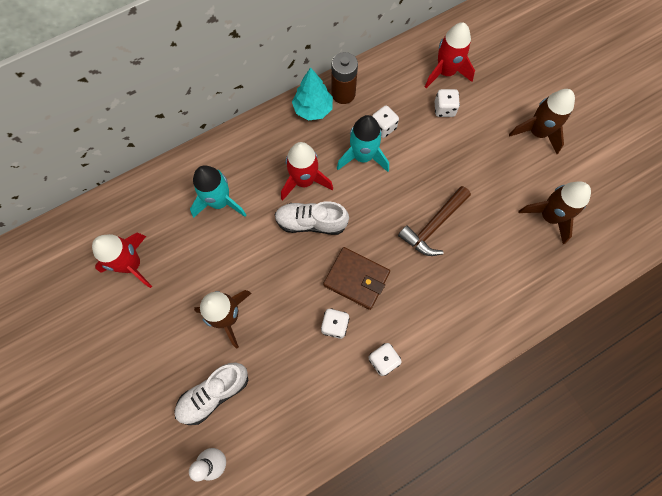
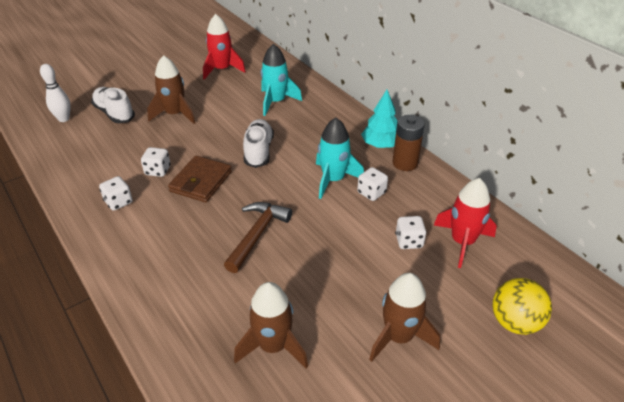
camera: 85 degrees right, 30 degrees down
(304, 181) = (301, 144): red rocket -> none
(433, 226) = (257, 235): brown hammer -> brown hammer turned 75 degrees clockwise
(522, 60) = (514, 322): none -> yellow ball

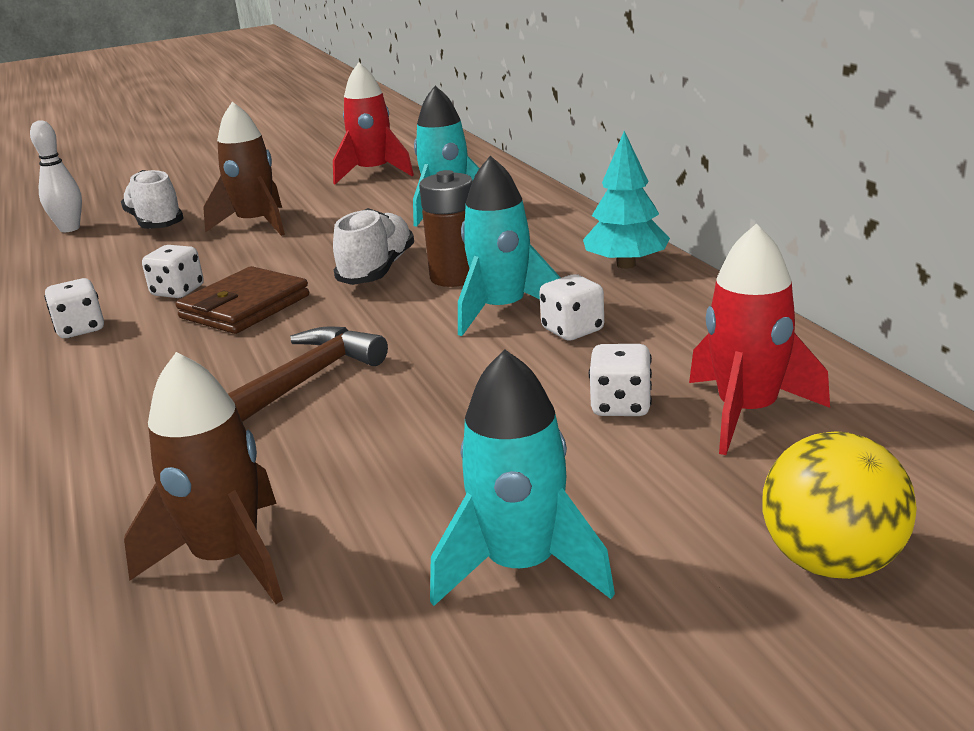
camera: 15 degrees right, 15 degrees down
(399, 337) = (521, 566): brown rocket -> turquoise rocket
(405, 163) = (665, 290): brown battery -> brown battery (455, 277)

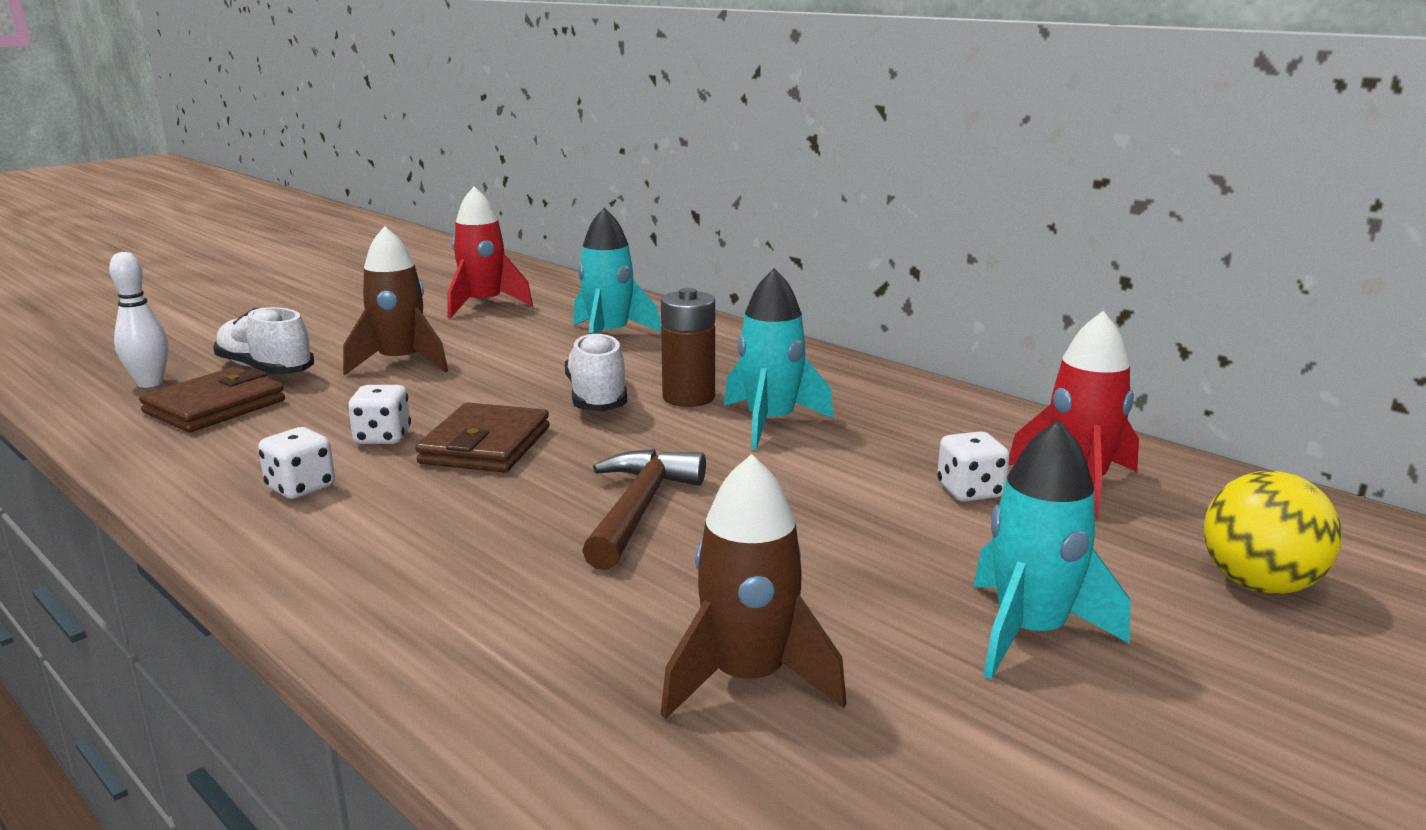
camera: 25 degrees left, 5 degrees down
(92, 252) = (215, 406): none -> brown wallet
(572, 330) = (857, 434): white dice -> none
(626, 265) = (843, 374): turquoise tree -> none

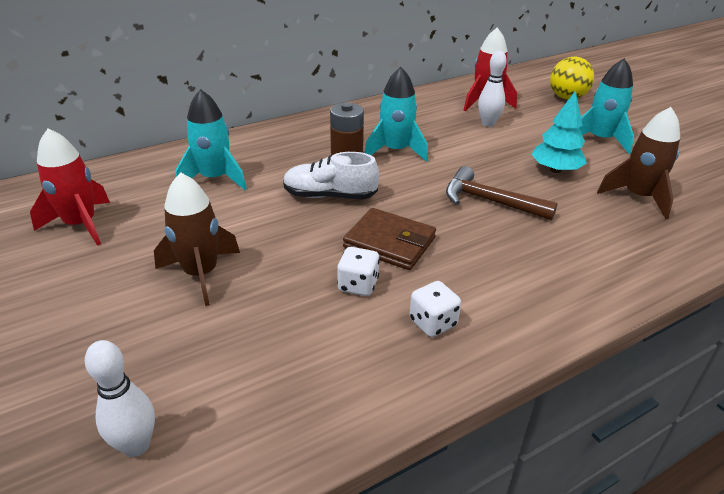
camera: 75 degrees left, 15 degrees up
(215, 406) = (241, 384): brown wallet -> none
(265, 369) = (157, 356): white shoe -> none
(810, 571) = (555, 170): none -> turquoise tree
(969, 491) = (488, 123): white dice -> white bowling pin

